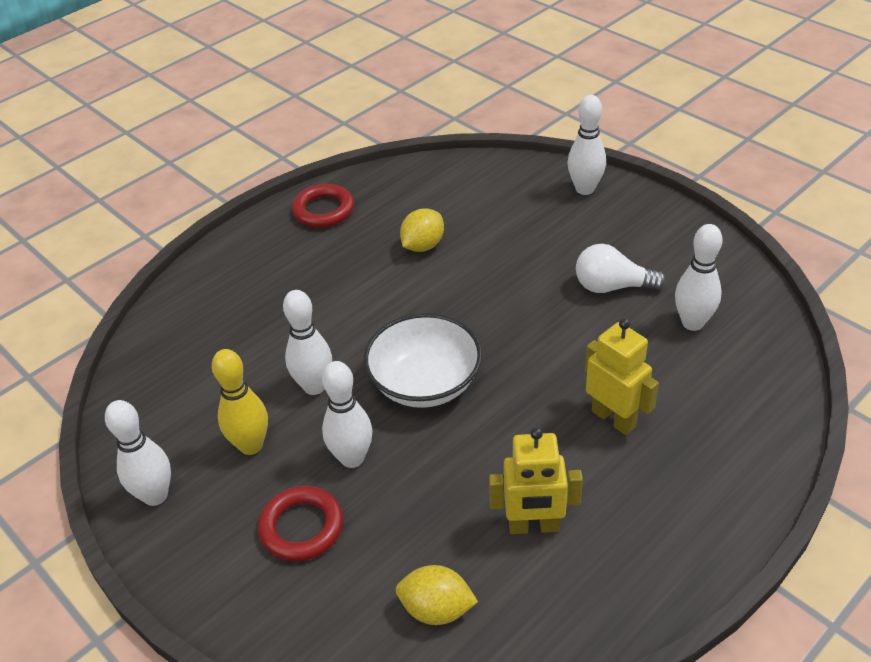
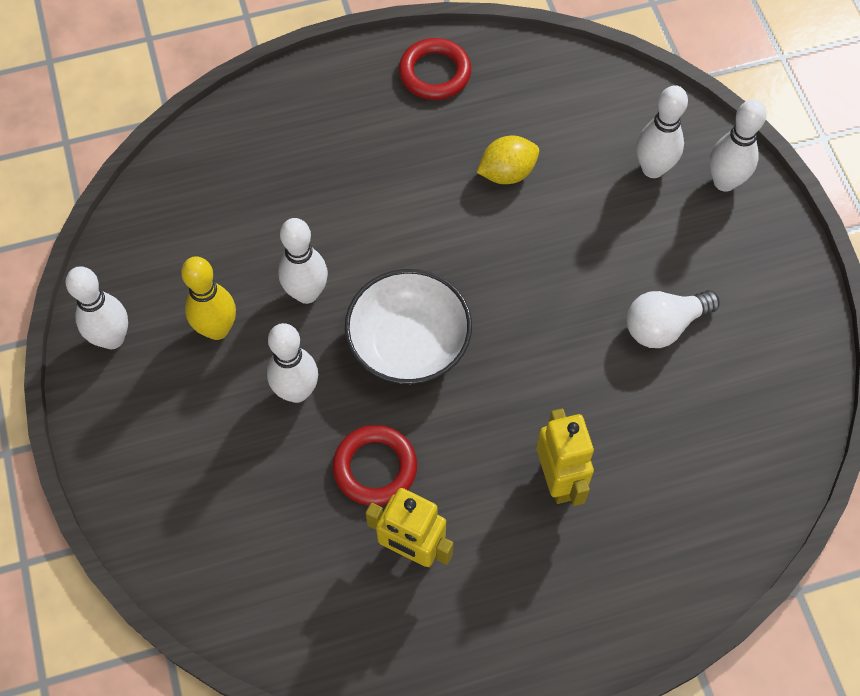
camera: 25 degrees right, 20 degrees up
(302, 527) = (216, 439): red ring -> red ring (375, 468)
(437, 609) = (282, 581): yellow lemon -> none
(612, 286) = (664, 326): white light bulb -> white light bulb turned 60 degrees counterclockwise
(692, 323) = (714, 413): white bowling pin -> white bowling pin (653, 169)

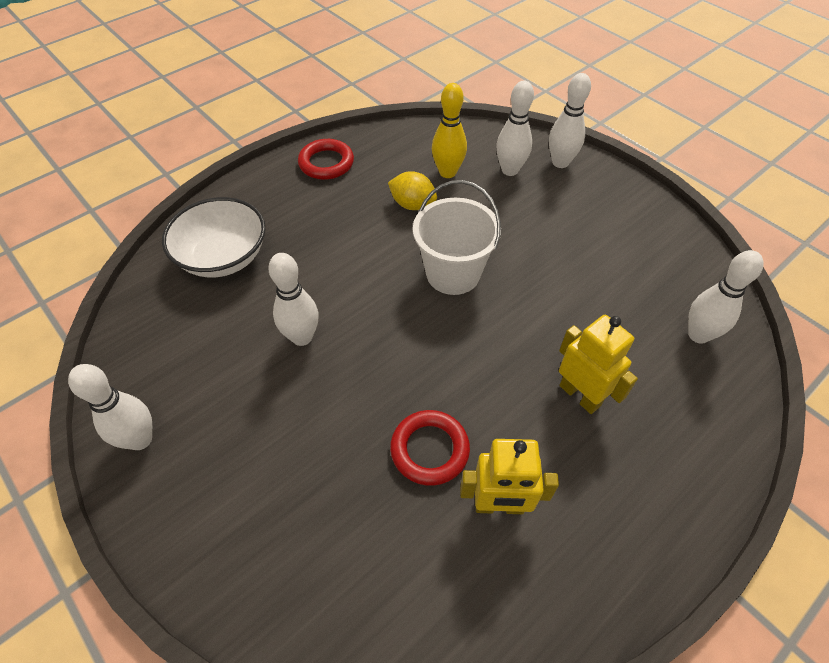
camera: 25 degrees left, 10 degrees down
(217, 329) = (236, 393): yellow bowling pin -> yellow bowling pin (447, 172)
(297, 391) = (330, 416): white bowling pin -> white bowling pin (698, 335)
(409, 344) = (405, 343): white bowl -> white bowl (223, 257)
(504, 283) = (453, 273): none -> white bucket
(507, 173) = (412, 204): yellow lemon -> yellow lemon turned 75 degrees clockwise
(664, 326) = (582, 259): white light bulb -> none

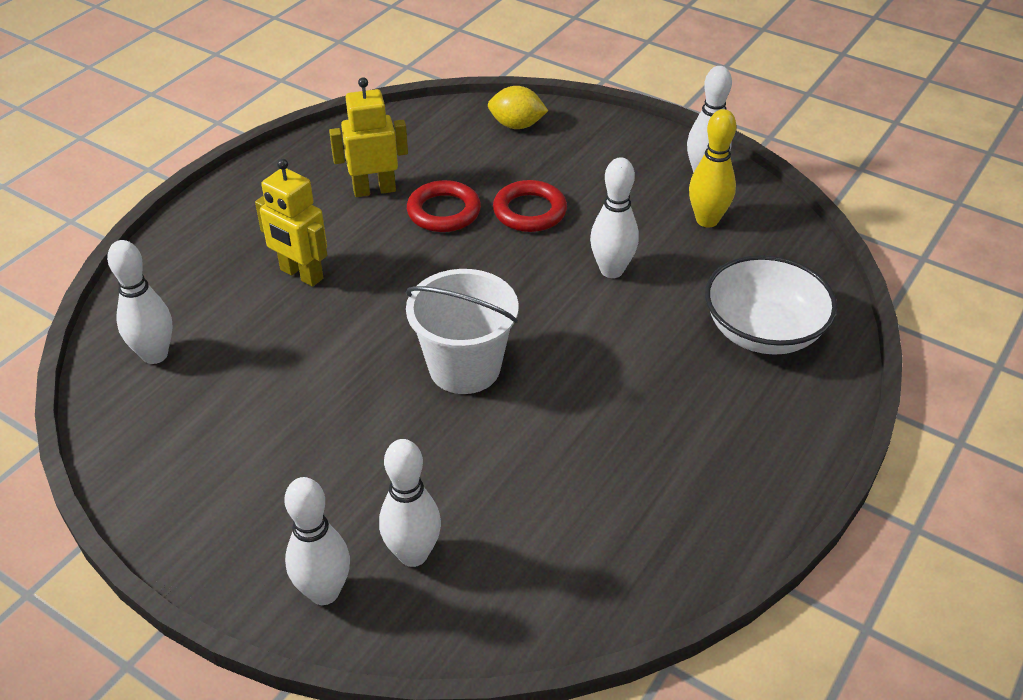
camera: 165 degrees right, 10 degrees down
(326, 163) = (724, 501): red ring -> red ring (529, 211)
(412, 204) = (553, 454): yellow lemon -> yellow lemon (517, 125)
(447, 172) = (518, 526): yellow bowling pin -> yellow bowling pin (707, 220)

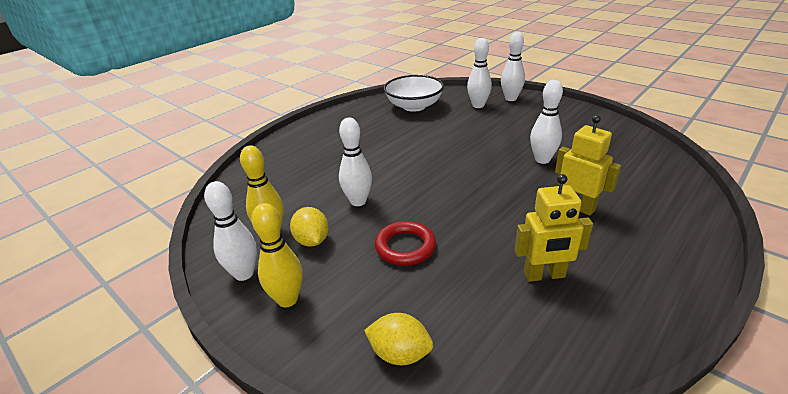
camera: 170 degrees left, 10 degrees down
(155, 355) = (645, 166): white bowling pin -> white bowling pin (542, 160)
(444, 211) = (477, 250): red ring -> none
(464, 367) = (458, 157): white bucket -> none
(639, 156) = (287, 299): none -> yellow bowling pin
(648, 213) = (312, 240): none -> yellow lemon
(763, 331) = (287, 167): white bowl -> white bowl (414, 106)

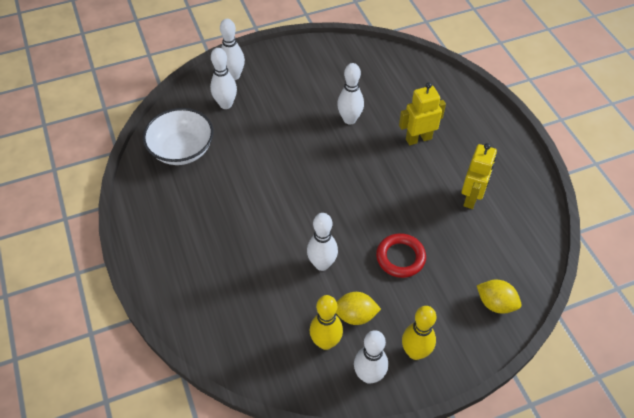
camera: 65 degrees left, 20 degrees up
(400, 354) = (495, 303): yellow lemon -> yellow lemon turned 75 degrees clockwise

